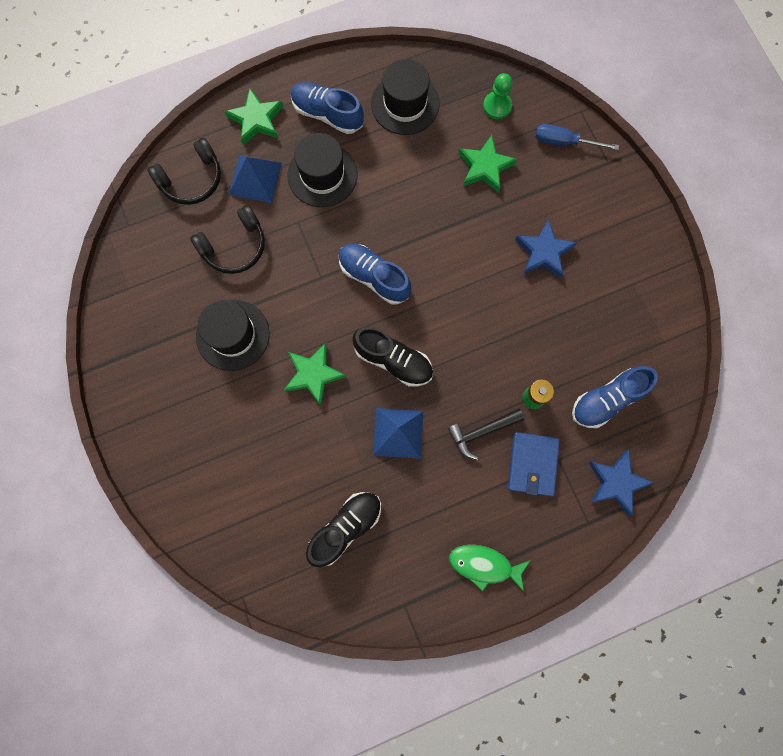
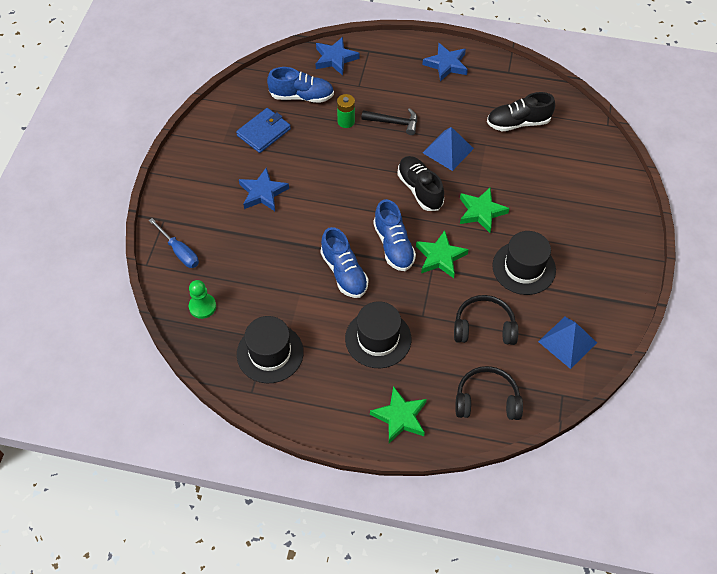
camera: 145 degrees left, 20 degrees down
(255, 178) = (434, 369): blue pyramid -> blue pyramid (567, 342)
(327, 114) = (338, 384): blue shoe -> blue shoe (344, 273)
(484, 565) = (446, 64): green fish -> blue star
(485, 167) = (251, 269): green star -> green star (440, 257)
(532, 464) = (376, 92): blue wallet -> blue wallet (264, 132)

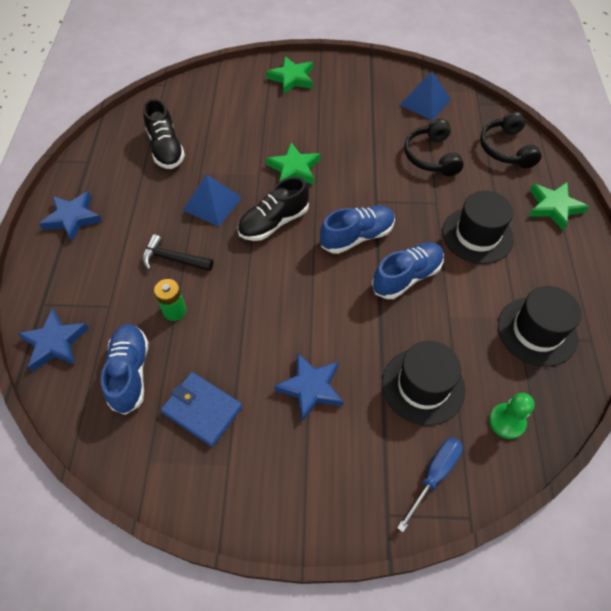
camera: 100 degrees left, 0 degrees up
(394, 122) = (173, 259): black hammer -> black hammer turned 75 degrees counterclockwise
(440, 257) = (360, 196): green star -> green star (292, 78)
(524, 268) = (355, 133): black hat -> black hat (423, 386)

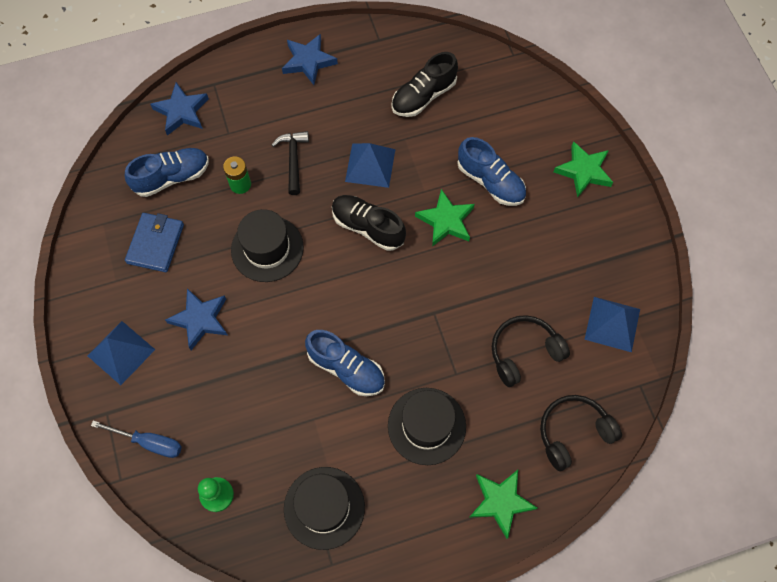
camera: 70 degrees right, 10 degrees up
(319, 480) = (121, 352): none -> blue pyramid
(357, 237) = (379, 308): blue shoe -> blue shoe (490, 181)
(423, 386) = (230, 413): black hat -> black hat (267, 248)

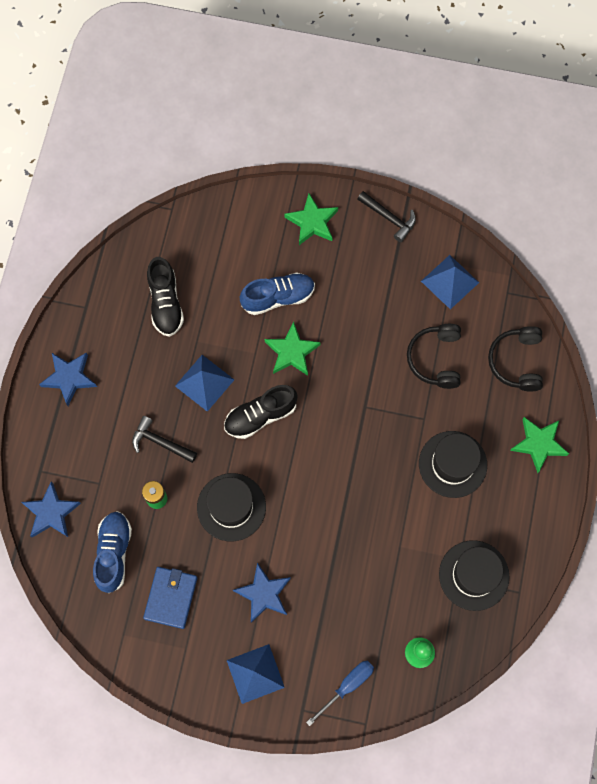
camera: 60 degrees left, 5 degrees up
(155, 244) = (171, 598): blue wallet -> blue wallet turned 60 degrees clockwise
(346, 368) = (373, 499): blue shoe -> none
(636, 234) = (389, 218): none -> black hammer

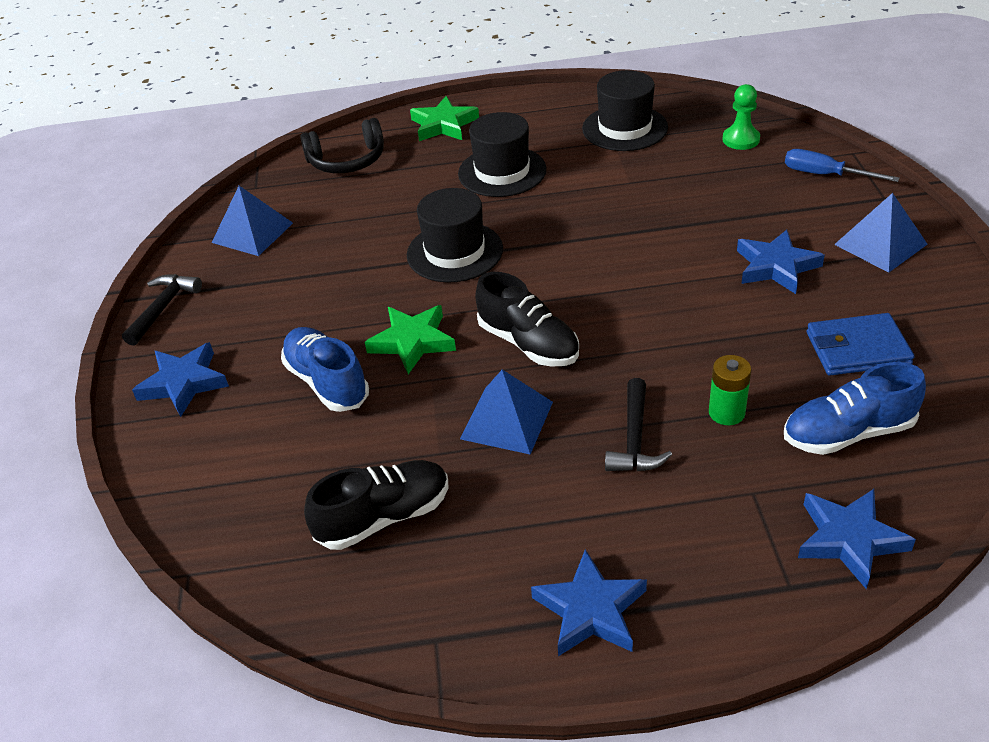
camera: 105 degrees left, 30 degrees down
(231, 507) = (682, 331): black hat -> black hat (455, 252)
(312, 222) = (184, 383): green star -> blue star
(435, 359) = (368, 217): black headphones -> none

